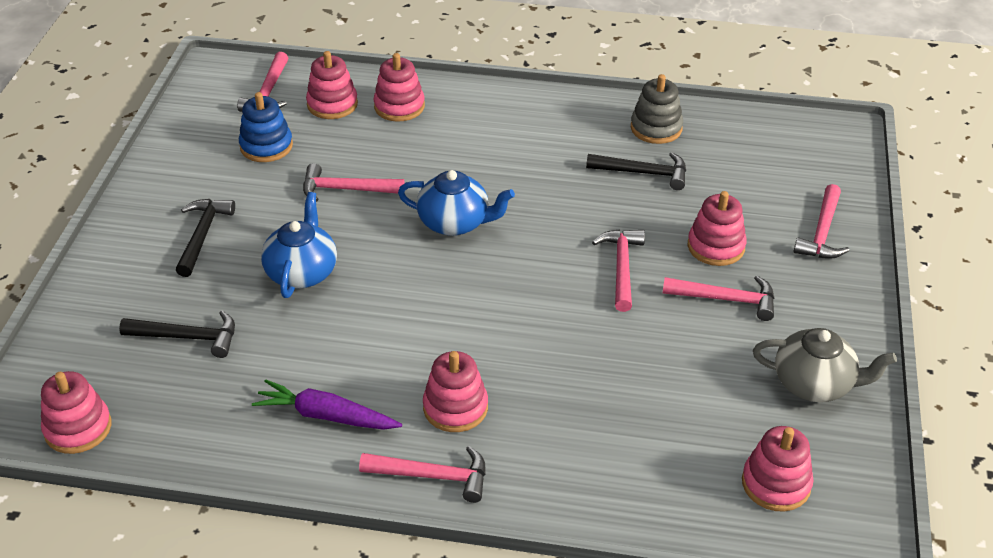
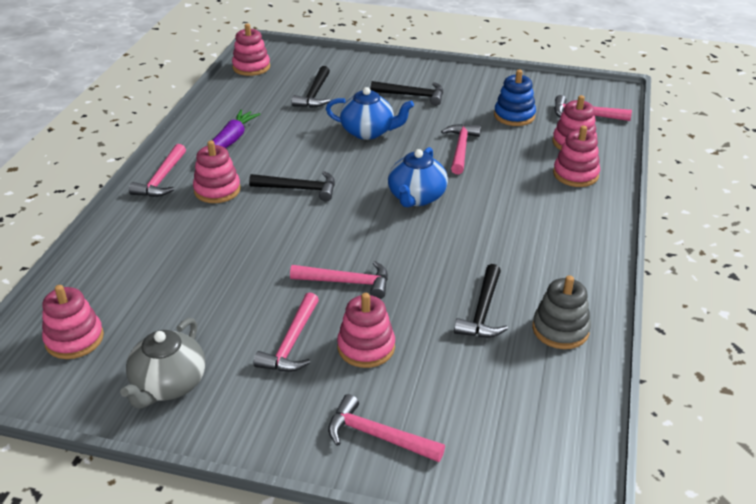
camera: 95 degrees right, 5 degrees down
(446, 326) = (299, 189): none -> black hammer

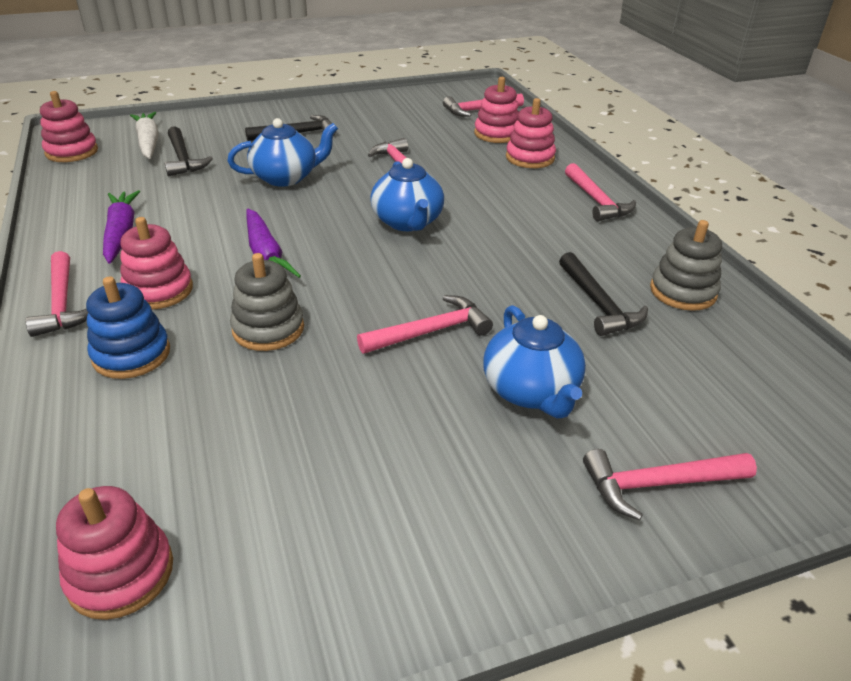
camera: 35 degrees left, 0 degrees up
(168, 385) = (339, 563): grey teapot -> none
(254, 240) = (268, 329): none -> grey stacking toy
(291, 343) = (443, 426): pink hammer -> pink hammer (596, 201)
(299, 189) = (266, 255): black hammer -> purple carrot
(304, 73) = (148, 142): none -> white carrot
(366, 347) = (531, 391): pink stacking toy -> blue teapot
(514, 116) = (418, 126): blue stacking toy -> blue stacking toy (131, 354)

